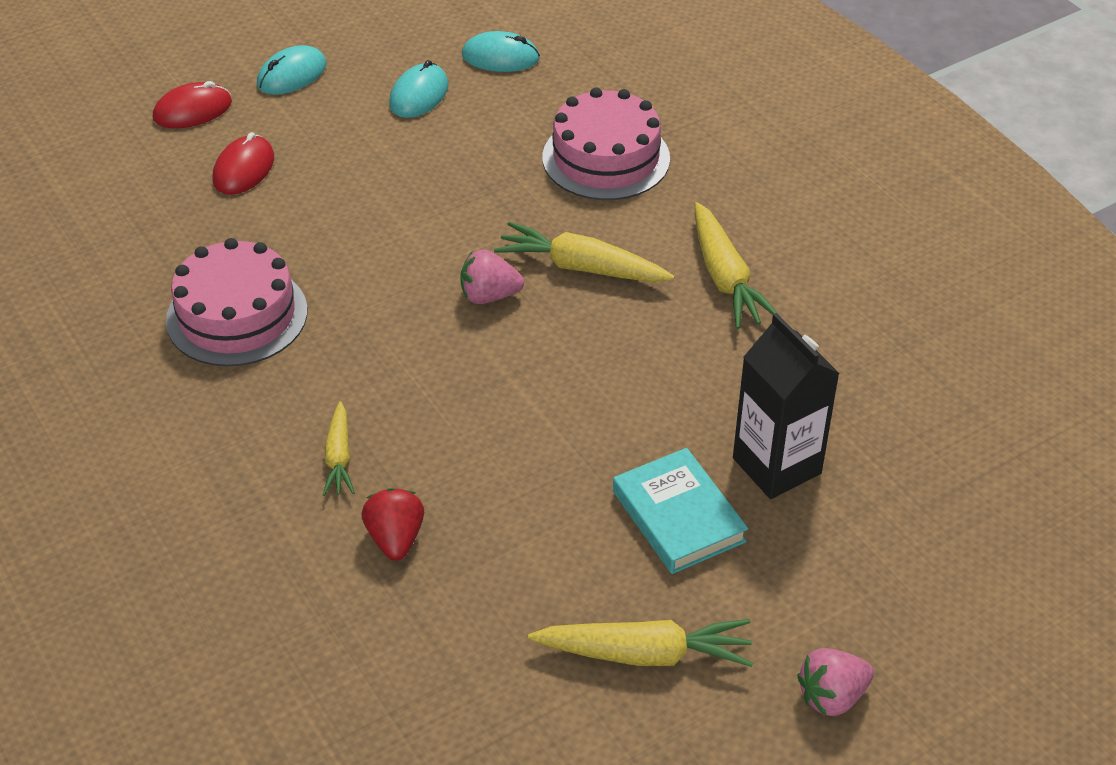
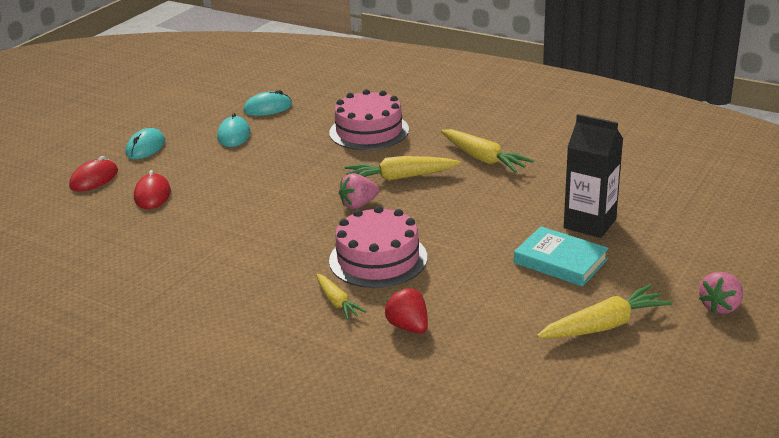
camera: 25 degrees left, 15 degrees down
(237, 315) = (209, 260): pink cake -> pink cake (378, 259)

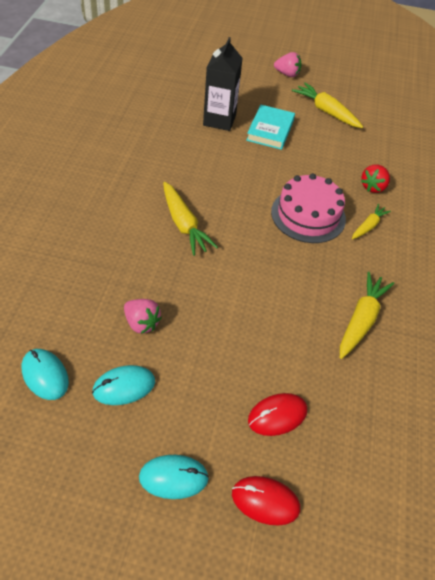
camera: 115 degrees left, 20 degrees up
(359, 204) = (237, 242): pink strawberry -> pink strawberry (141, 323)
(369, 131) = (96, 264): pink cake -> none
(483, 159) = (138, 179): yellow carrot -> yellow carrot (361, 320)

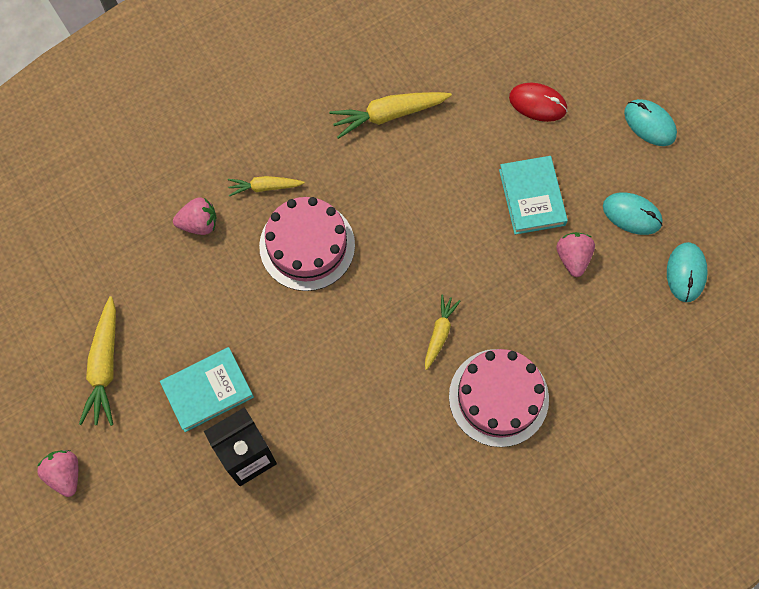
camera: 130 degrees left, 20 degrees up
(115, 217) = (498, 397): none -> pink cake
(184, 224) = (439, 333): yellow carrot -> yellow carrot, size x0.61
(209, 341) = (532, 197): none -> turquoise book
(265, 501) = (602, 63): red mouse -> none
(373, 187) = (199, 223): red strawberry -> pink strawberry

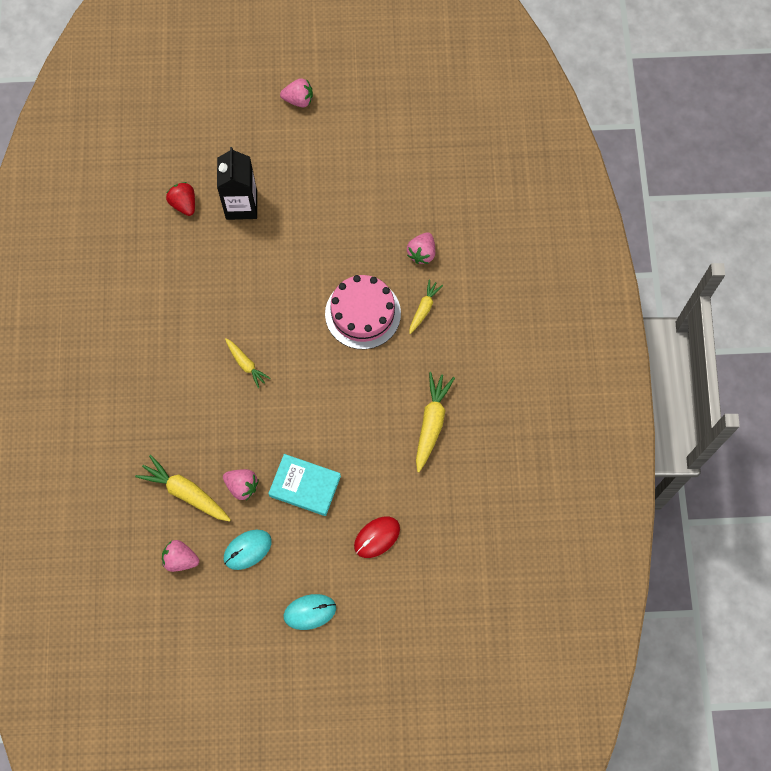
camera: 120 degrees right, 0 degrees up
(104, 367) = (354, 151): yellow carrot -> yellow carrot (185, 492)
(207, 390) = (300, 203): turquoise book -> none
(284, 528) = (184, 204): none -> red strawberry
(498, 397) = (178, 376): pink cake -> none
(686, 273) = (180, 559): turquoise mouse -> pink strawberry

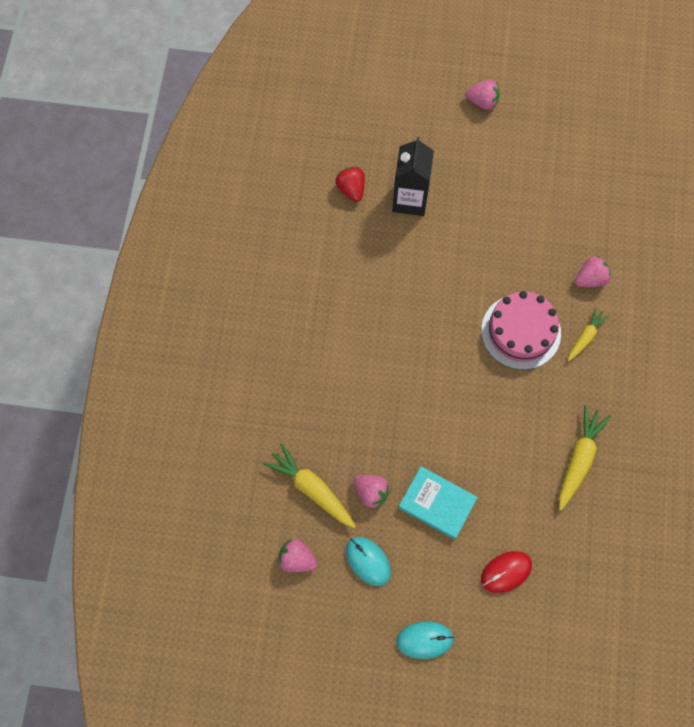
camera: 10 degrees right, 0 degrees up
(246, 364) = (392, 365): yellow carrot -> none
(247, 550) = (368, 561): turquoise mouse -> turquoise mouse turned 75 degrees clockwise
(422, 253) = (590, 279): pink strawberry -> pink strawberry turned 150 degrees counterclockwise

